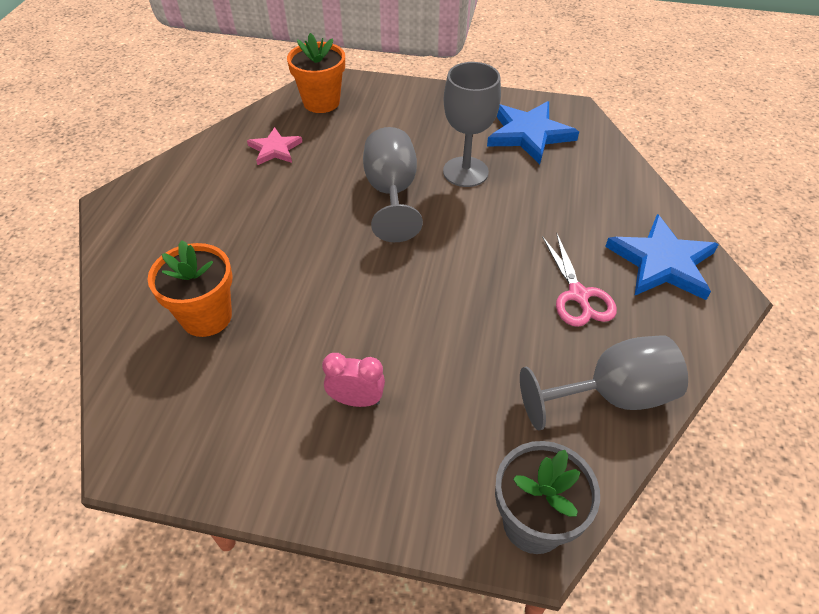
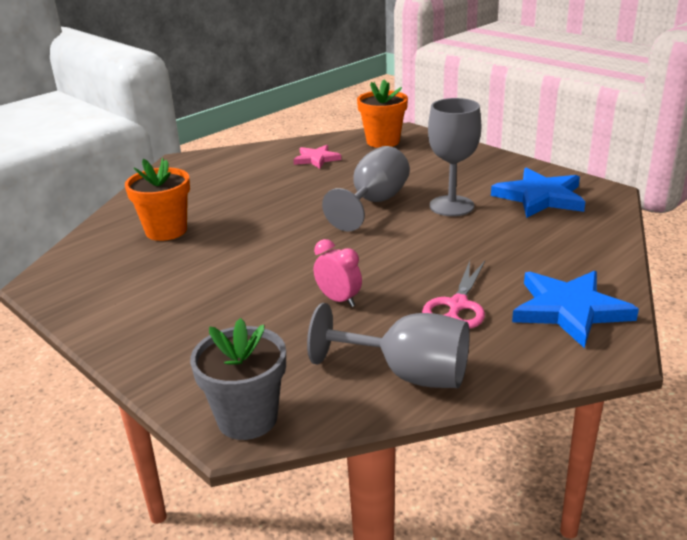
camera: 35 degrees right, 20 degrees down
(356, 400) = (207, 304): pink clock -> pink clock (339, 300)

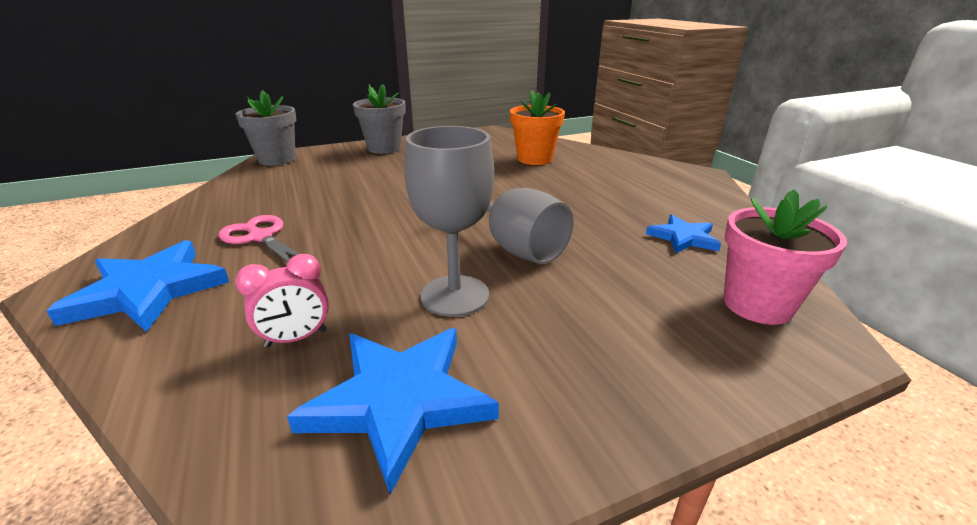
camera: 110 degrees right, 0 degrees up
(155, 340) = (384, 148): none -> grey flower pot
(316, 159) = (683, 237): pink star -> blue star
(339, 300) = (347, 196): pink clock -> pink clock (296, 338)
(383, 141) = (757, 305): orange flower pot -> pink flower pot
(407, 374) = (227, 200): grey goblet -> none

